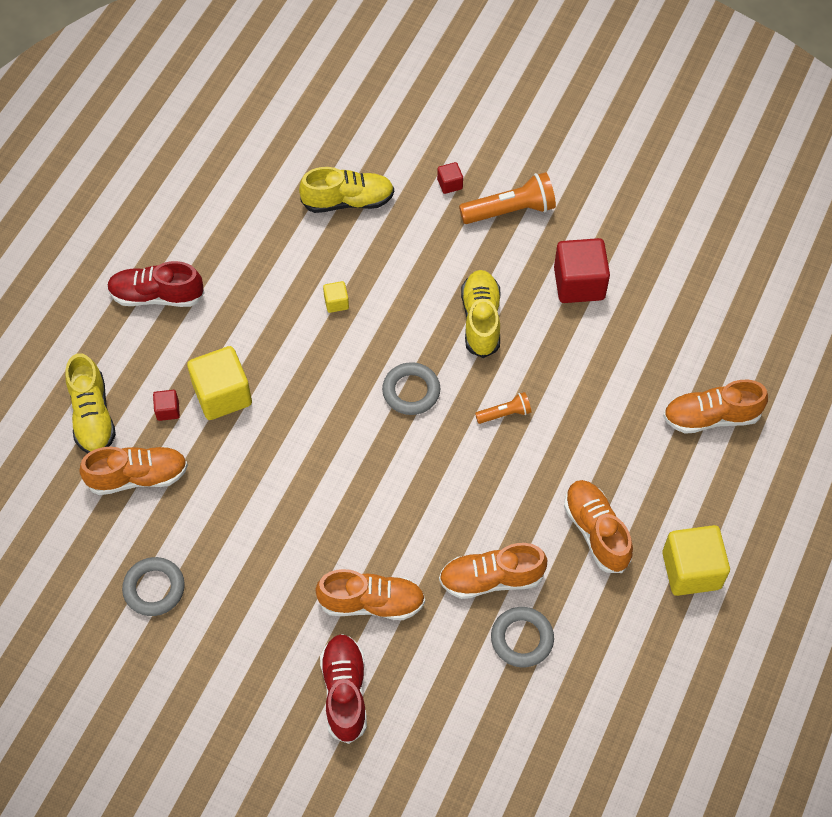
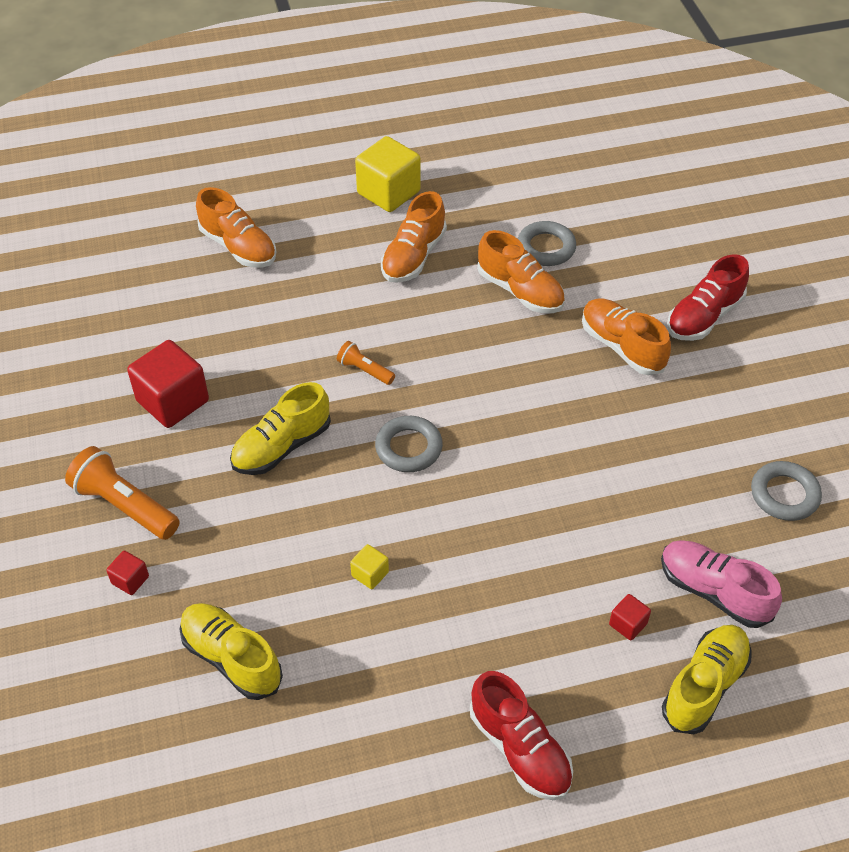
camera: 130 degrees left, 10 degrees down
(138, 477) = (713, 591): orange shoe -> pink shoe
(222, 395) = (564, 591): yellow cube -> none

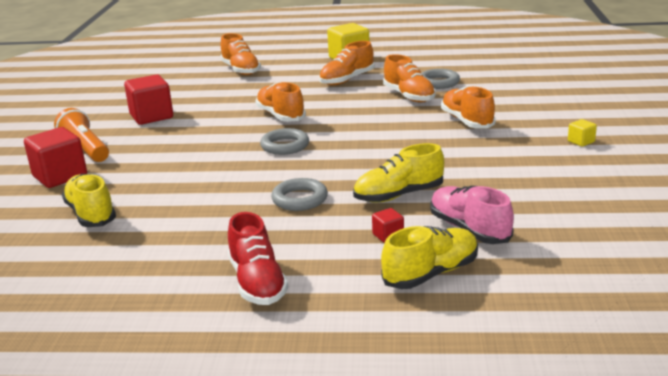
camera: 20 degrees right, 25 degrees down
(130, 580) = (60, 176): red cube -> red cube, size x2.15
(281, 446) = (202, 138): yellow shoe -> yellow shoe (398, 195)
(364, 370) = (280, 116): orange flashlight -> orange shoe
(370, 574) = (215, 191): yellow cube -> yellow cube (581, 141)
(704, 317) = (537, 115): red shoe -> none
(784, 494) = (557, 192): grey ring -> grey ring (300, 199)

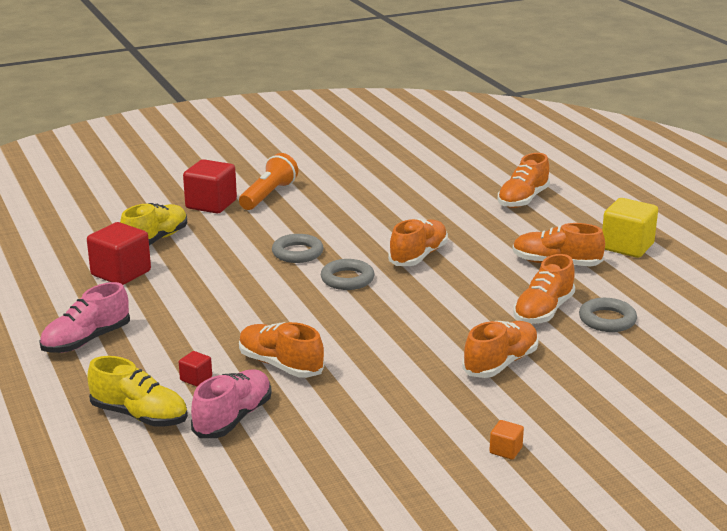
camera: 60 degrees right, 0 degrees up
(151, 116) = (361, 197): red cube -> red cube (121, 273)
(257, 282) = (86, 340): red shoe -> pink shoe
(300, 199) = (239, 318): grey ring -> grey ring (297, 253)
(398, 195) = (280, 365): yellow shoe -> orange shoe
(581, 141) = (505, 450): yellow cube -> orange cube

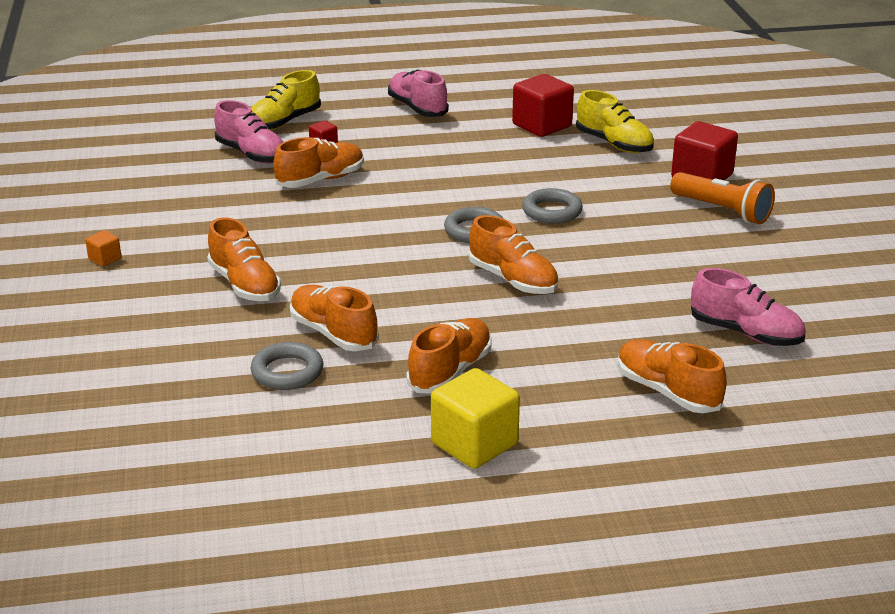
camera: 105 degrees right, 5 degrees up
(438, 182) = (745, 333): none -> pink shoe

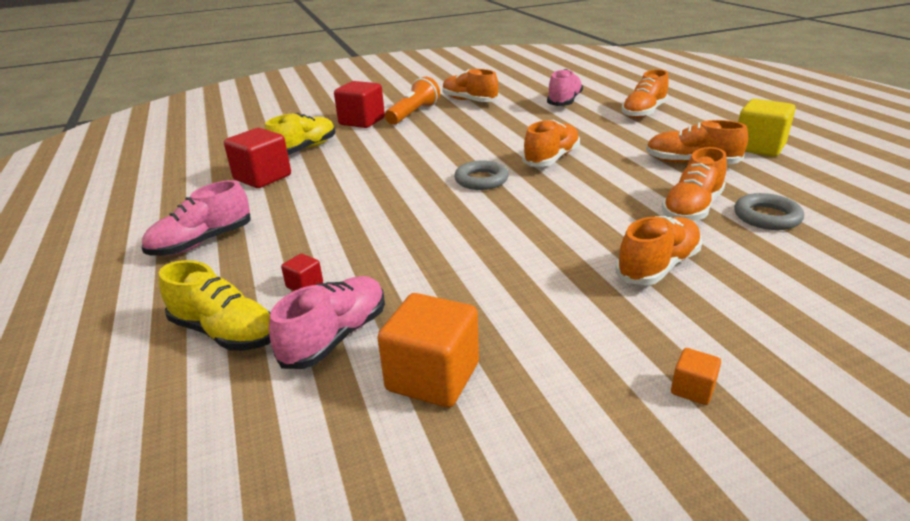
camera: 100 degrees left, 0 degrees up
(187, 181) = (433, 377): none -> orange cube
(321, 180) = (403, 269): orange shoe -> orange shoe (469, 101)
(552, 211) = (434, 158): grey ring -> none

